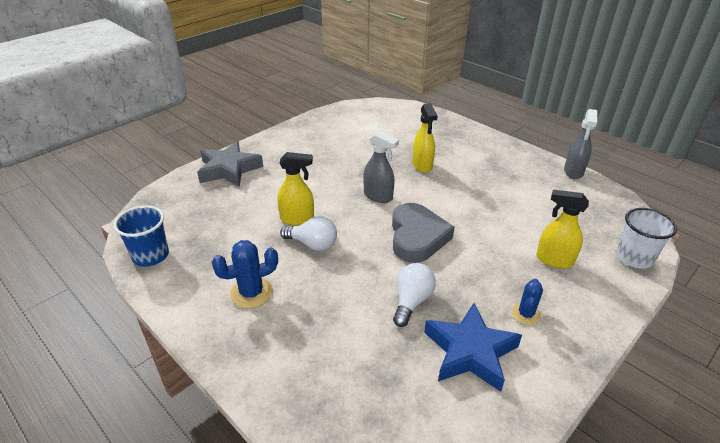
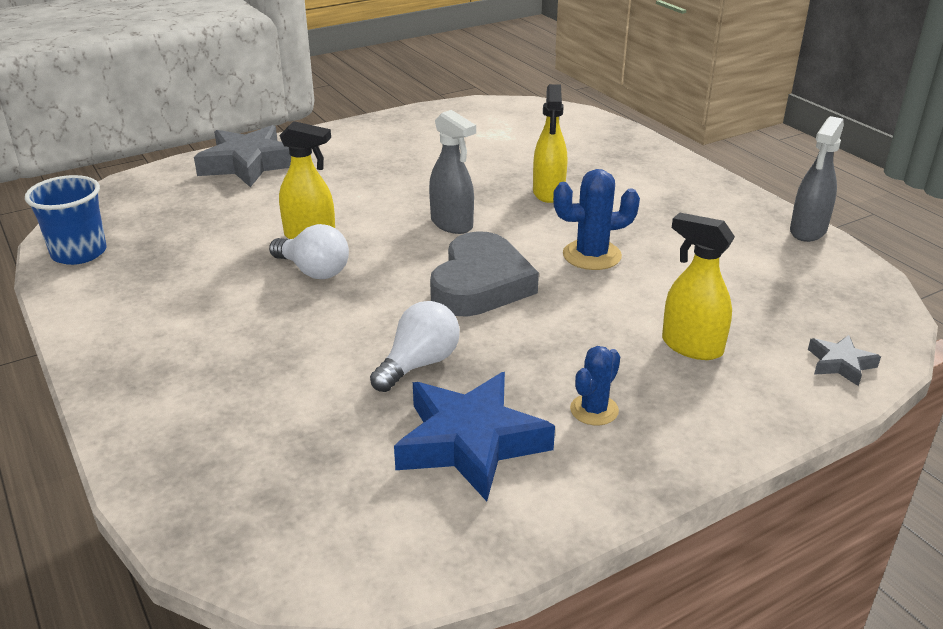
camera: 15 degrees right, 5 degrees down
(251, 293) = (189, 317): blue cactus -> blue cactus (592, 255)
(634, 257) = (840, 364): white cup -> grey star

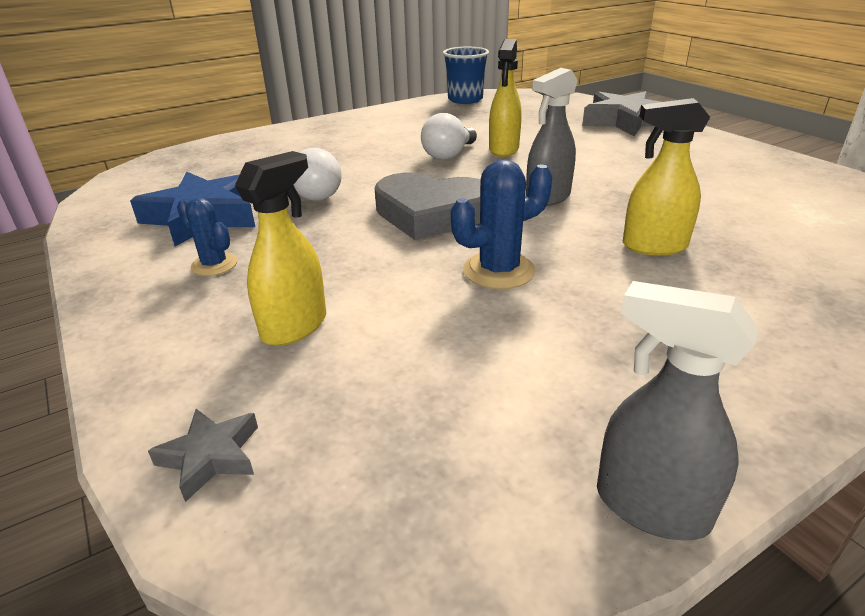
camera: 90 degrees right, 0 degrees up
(592, 255) = (498, 271): blue cactus -> blue cactus turned 75 degrees clockwise

